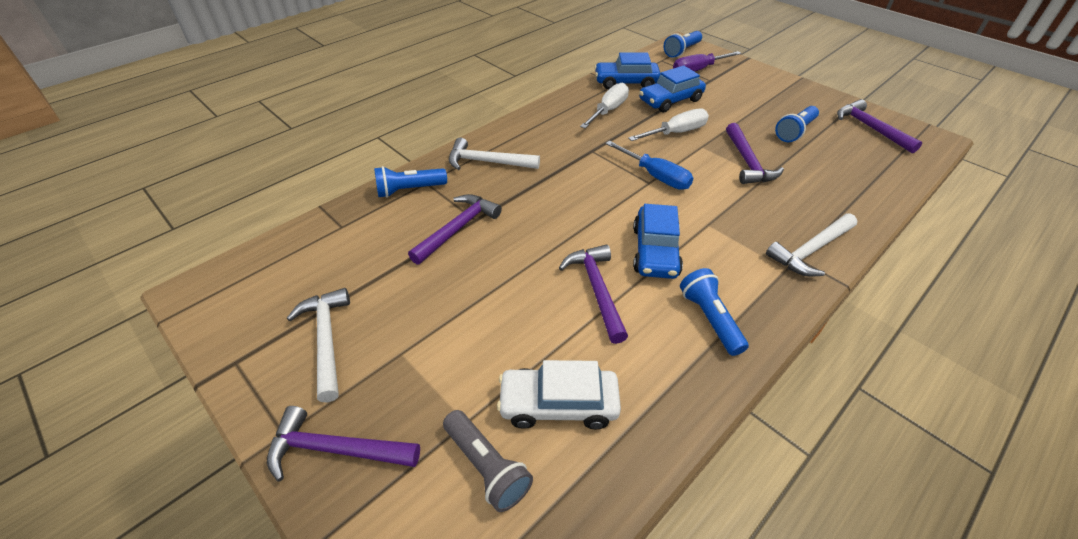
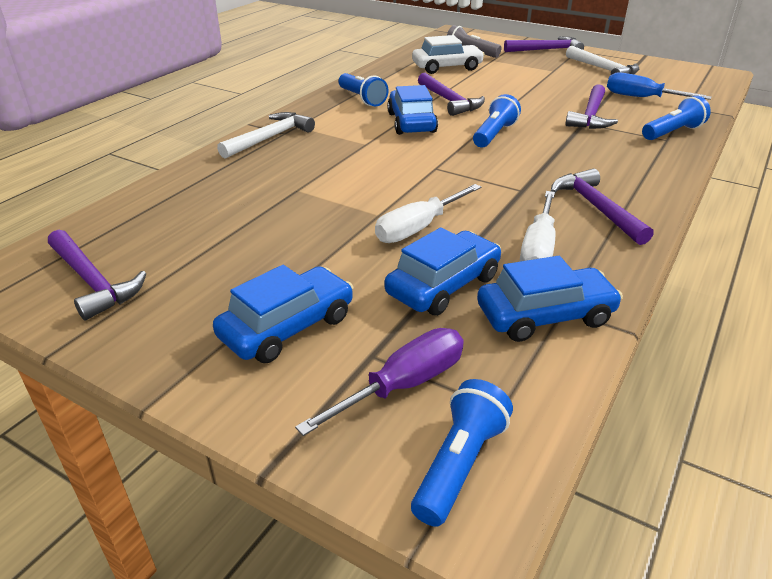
camera: 165 degrees right, 10 degrees down
(488, 162) = (630, 162): white hammer -> none
(655, 176) = (430, 174): blue screwdriver -> blue screwdriver (642, 98)
(747, 162) = (316, 203): purple hammer -> purple hammer (596, 208)
(751, 94) = (287, 327): none -> blue car
(795, 132) = (231, 256): blue flashlight -> blue flashlight (494, 134)

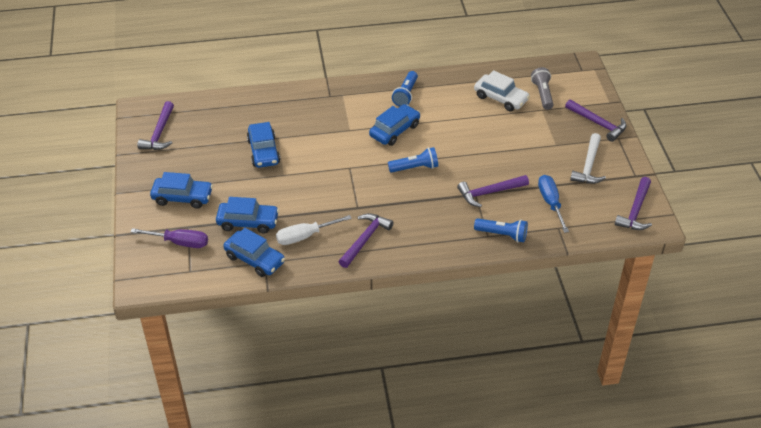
camera: 50 degrees right, 10 degrees up
(269, 138) = (318, 95): white hammer -> none
(306, 210) = (263, 151): none -> blue car
(419, 227) = (285, 192): white screwdriver -> none
(449, 101) = (443, 128): purple hammer -> purple hammer (635, 210)
(459, 464) = (156, 273): blue flashlight -> none

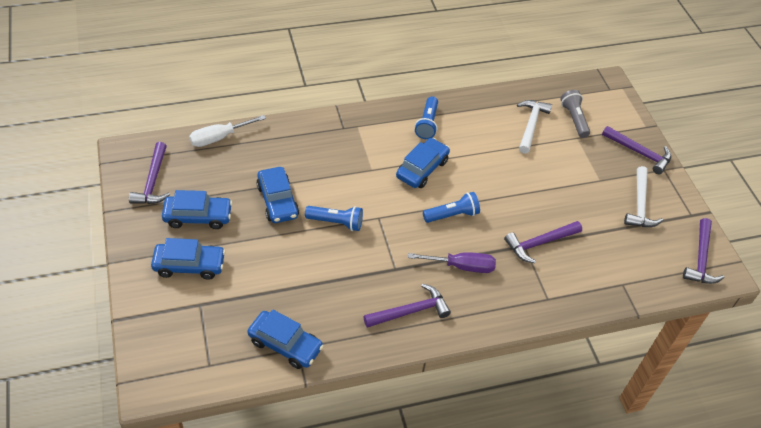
camera: 10 degrees left, 5 degrees up
(179, 242) = (192, 327): purple screwdriver -> purple screwdriver (461, 266)
(248, 222) = (271, 295): blue car -> blue car (198, 216)
(305, 236) = (340, 310): white screwdriver -> white screwdriver (219, 137)
(365, 240) = (410, 311): purple hammer -> purple hammer turned 45 degrees clockwise
(501, 98) = (530, 125): white car -> white hammer
(502, 235) = (563, 296): blue flashlight -> blue flashlight (336, 222)
(551, 203) = (608, 253): blue screwdriver -> none

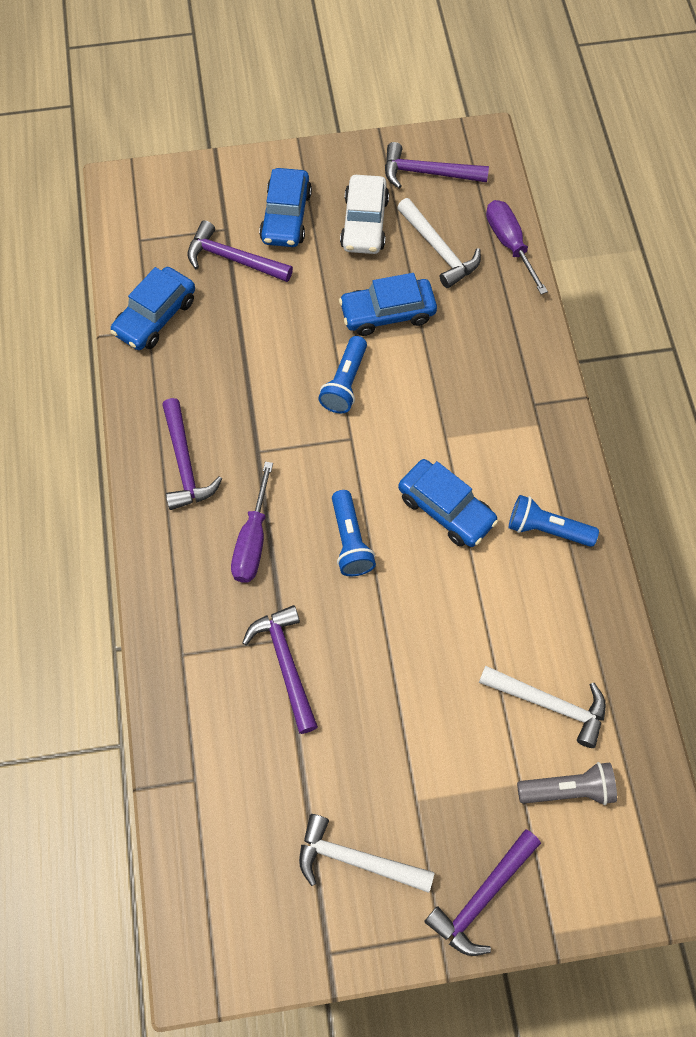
camera: 100 degrees right, 15 degrees up
(198, 216) = (364, 223): blue car -> white car
(219, 137) = (510, 244): white screwdriver -> purple screwdriver
(223, 174) = (439, 249): none -> white hammer
(701, 258) = (231, 937): purple hammer -> purple hammer (233, 259)

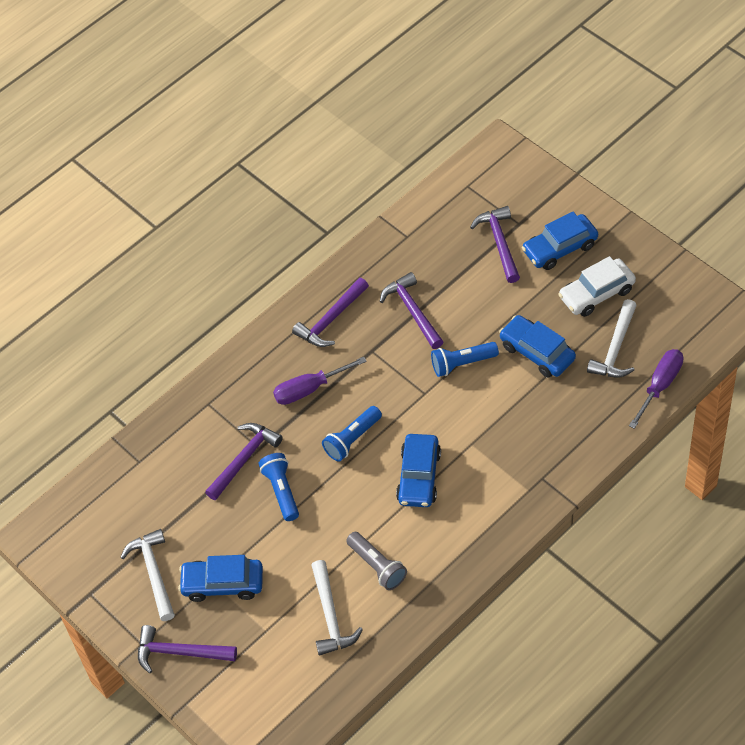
camera: 60 degrees right, 10 degrees down
(155, 316) = (419, 233): blue car -> blue car (223, 584)
(428, 173) = (674, 302): purple hammer -> purple hammer (412, 311)
(547, 529) = (453, 542): blue flashlight -> blue flashlight (281, 491)
(568, 789) = (282, 659): grey flashlight -> grey flashlight (377, 566)

